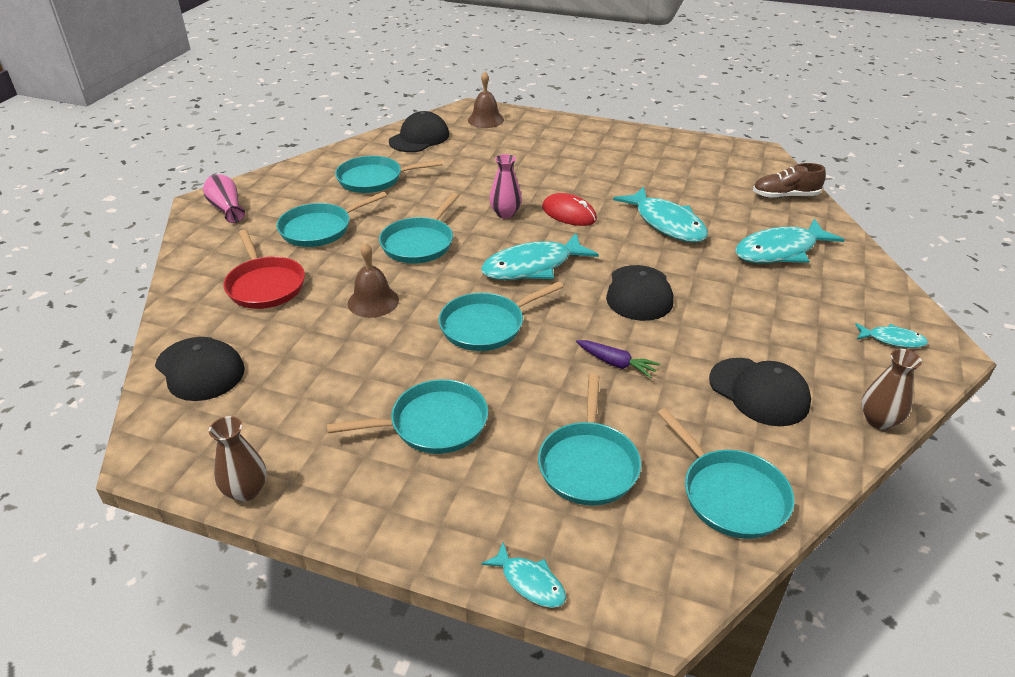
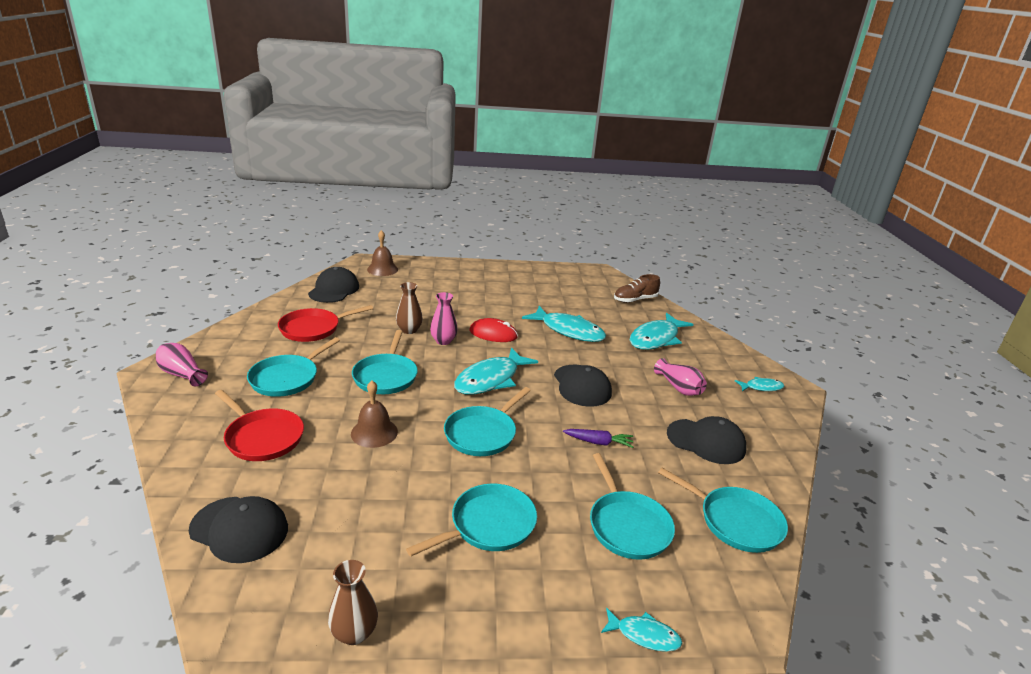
camera: 25 degrees left, 10 degrees down
(373, 179) = (313, 329): turquoise pan -> red pan
(768, 318) = (679, 388): none -> pink vase
(879, 420) = (789, 444): brown vase -> brown vase (409, 330)

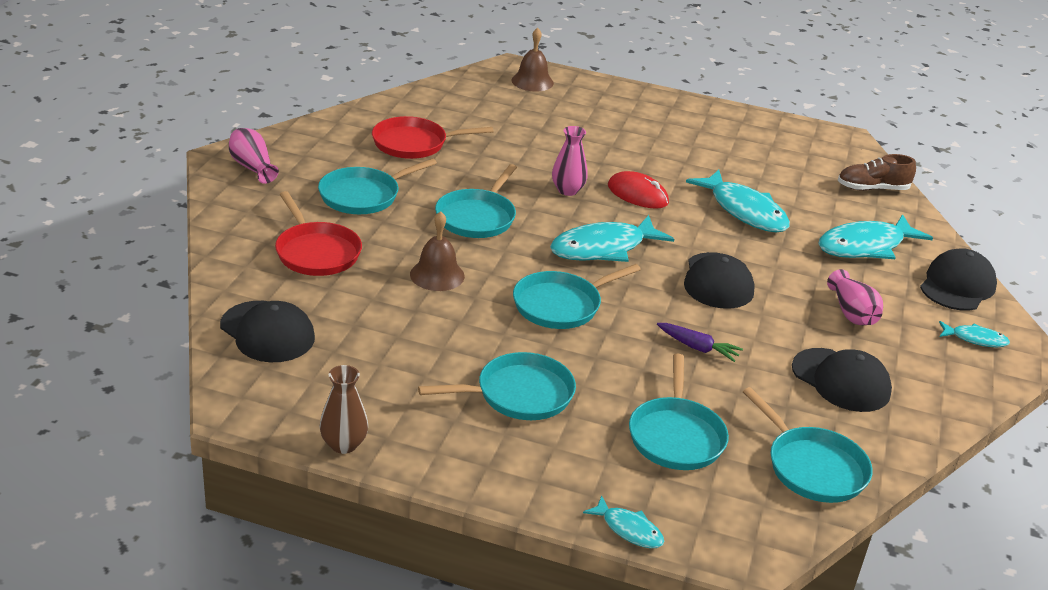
camera: 20 degrees right, 5 degrees up
(334, 290) = (458, 98): black cap -> black cap (957, 286)
(409, 330) = (530, 168): brown vase -> none

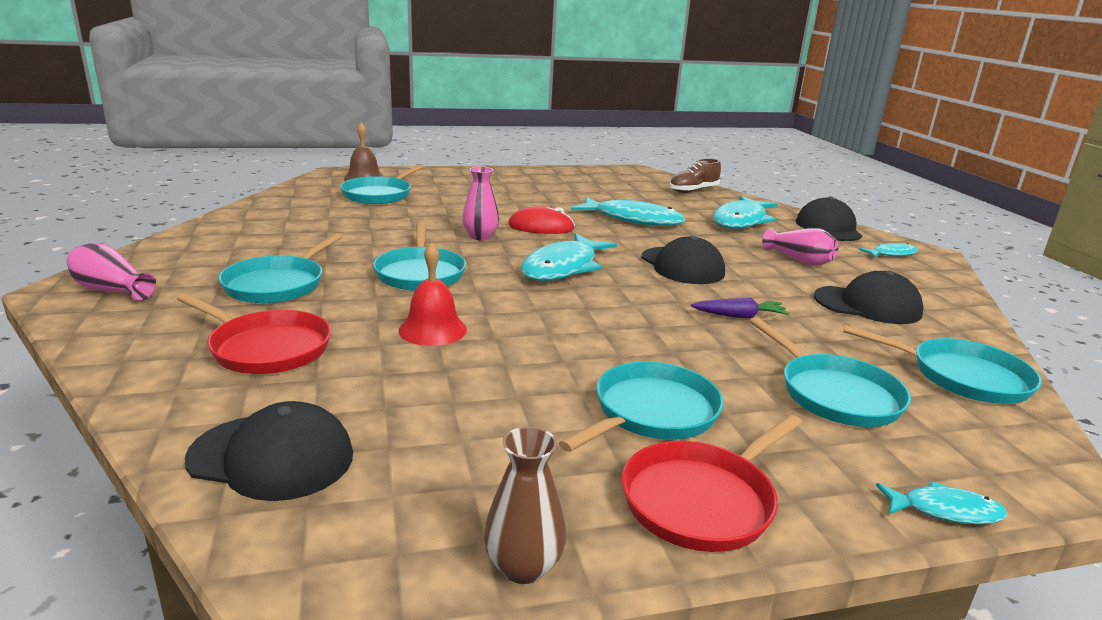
camera: 30 degrees left, 10 degrees down
(413, 144) = (294, 235): red pan -> red pan (702, 500)
(437, 275) = (432, 330): brown bell -> red bell
(560, 305) = (584, 319): turquoise pan -> turquoise pan (379, 195)

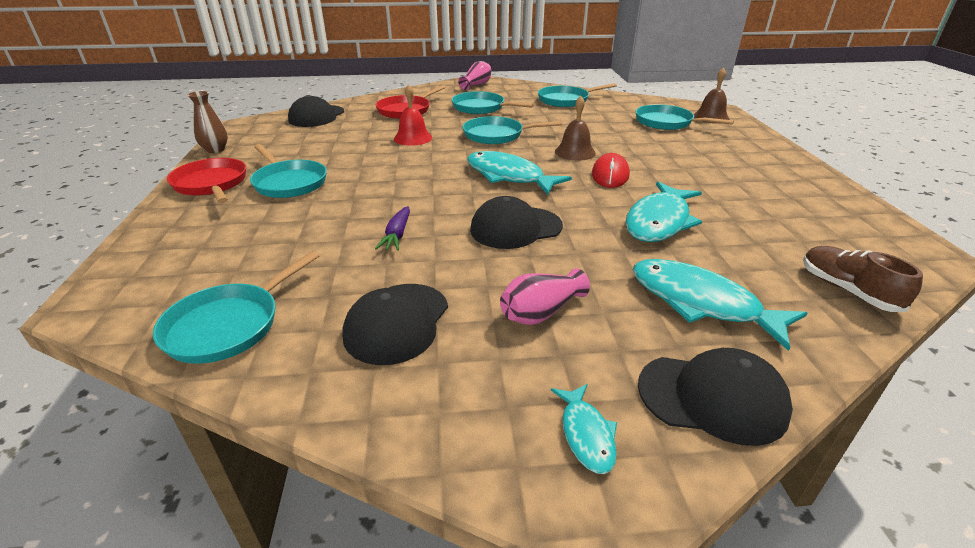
camera: 100 degrees right, 10 degrees up
(480, 237) = (575, 152): pink vase -> brown bell
(835, 394) = (258, 246): turquoise pan -> turquoise pan (565, 100)
(945, 511) = (128, 246): turquoise fish -> none

